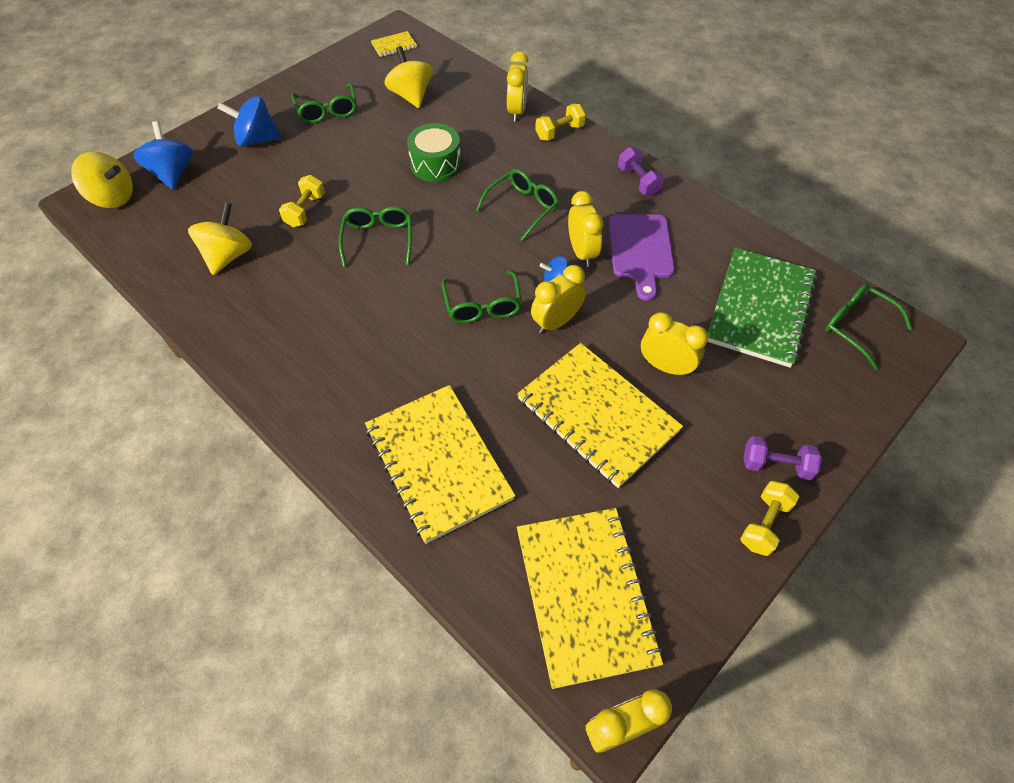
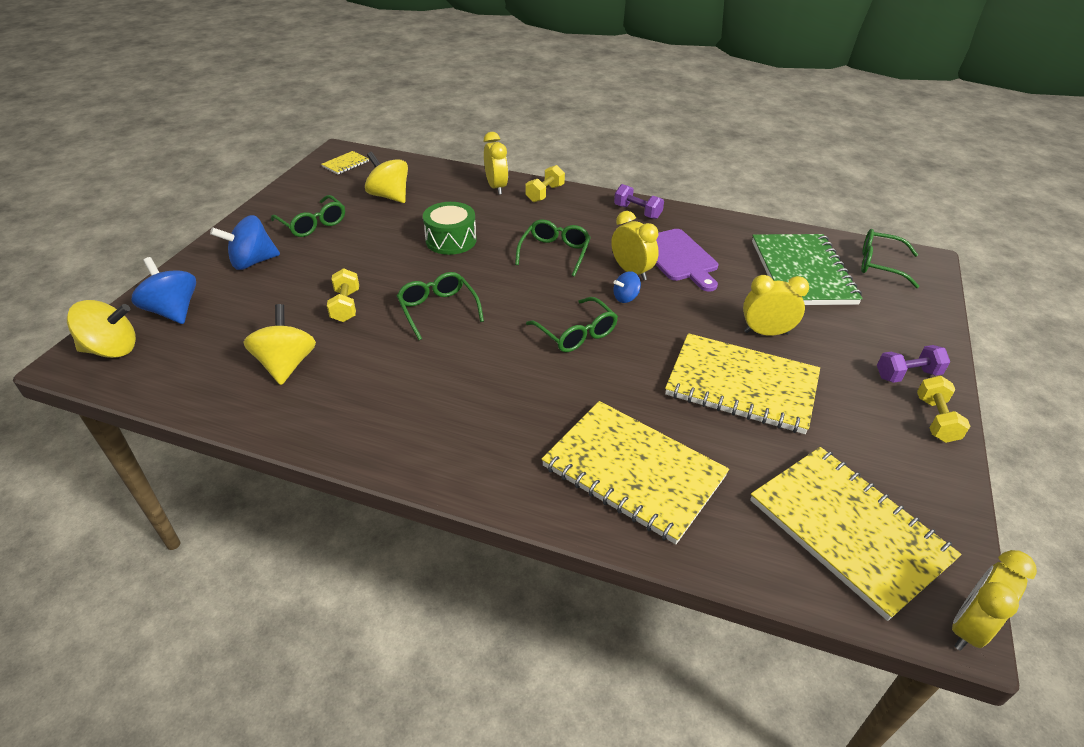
camera: 25 degrees left, 15 degrees down
(556, 322) = (651, 327): yellow clock -> none

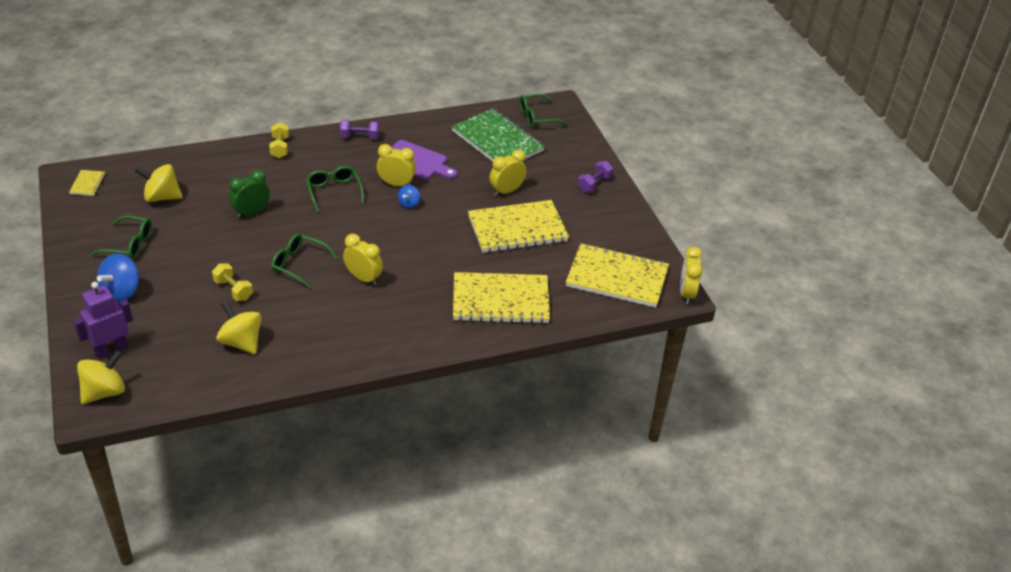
camera: 40 degrees left, 0 degrees up
(173, 311) = (111, 349): blue spinning top -> purple robot
(451, 240) = (251, 212): green drum -> green clock
(496, 187) = (237, 156): yellow clock -> yellow clock (363, 278)
(576, 334) = (401, 240): green glasses -> none
(935, 420) = (621, 203): yellow dumbbell -> none

